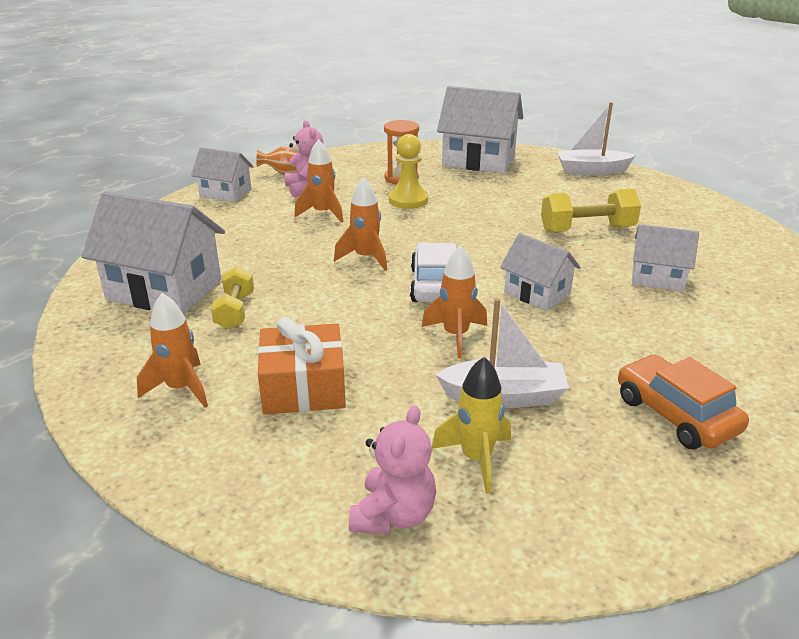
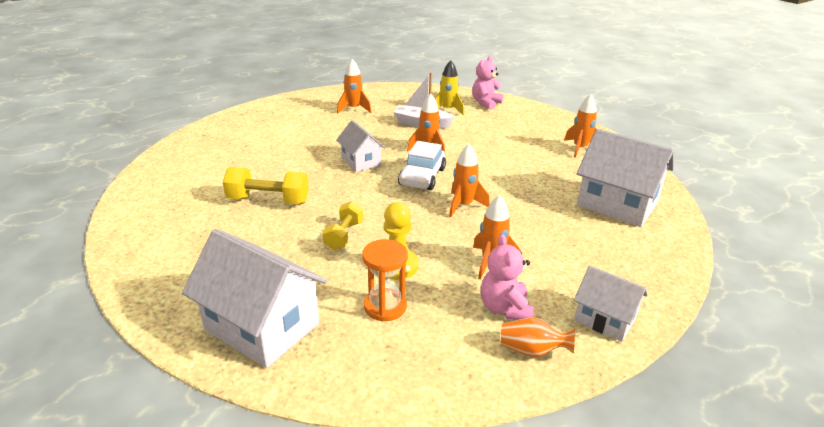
camera: 165 degrees left, 0 degrees up
(235, 311) = (560, 182): yellow dumbbell -> yellow dumbbell (344, 235)
(303, 387) = (517, 140): orange gift -> none
(591, 171) = (156, 275): white boat -> none
(657, 278) = (273, 158): white house -> none
(675, 414) = (354, 109): orange car -> orange rocket

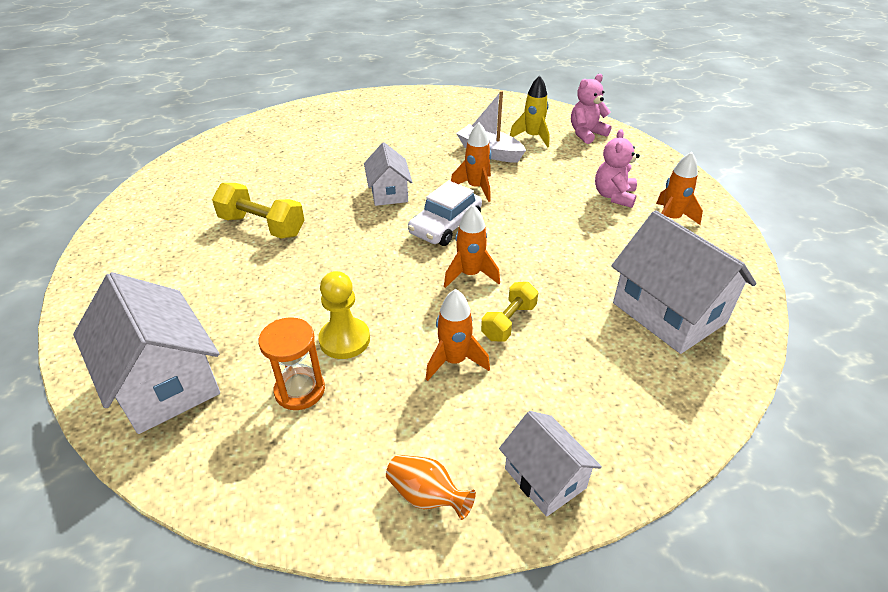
camera: 20 degrees right, 10 degrees up
(344, 235) = (312, 287): yellow dumbbell -> yellow dumbbell (508, 322)
(354, 109) = (423, 120): orange rocket -> none
(505, 308) = (431, 428): pink teddy bear -> pink teddy bear (614, 196)

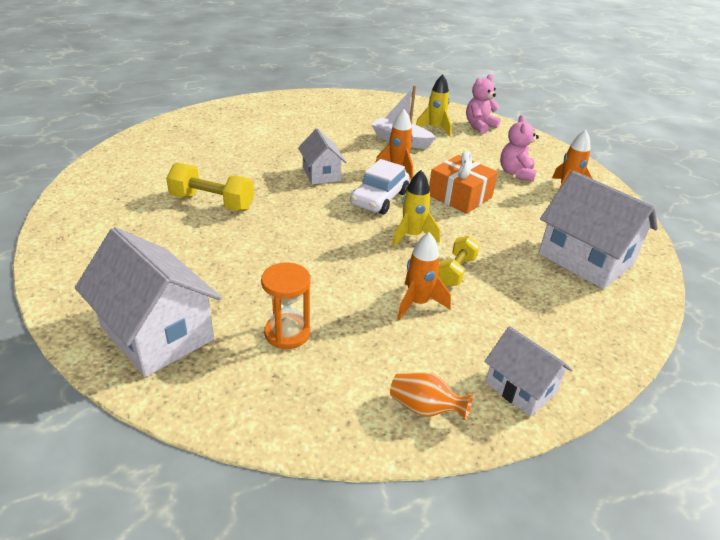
camera: 10 degrees left, 5 degrees down
(344, 340) = (316, 291): yellow pawn -> none
(470, 275) = (412, 236): orange rocket -> yellow rocket
(539, 225) = (460, 196): none -> orange gift

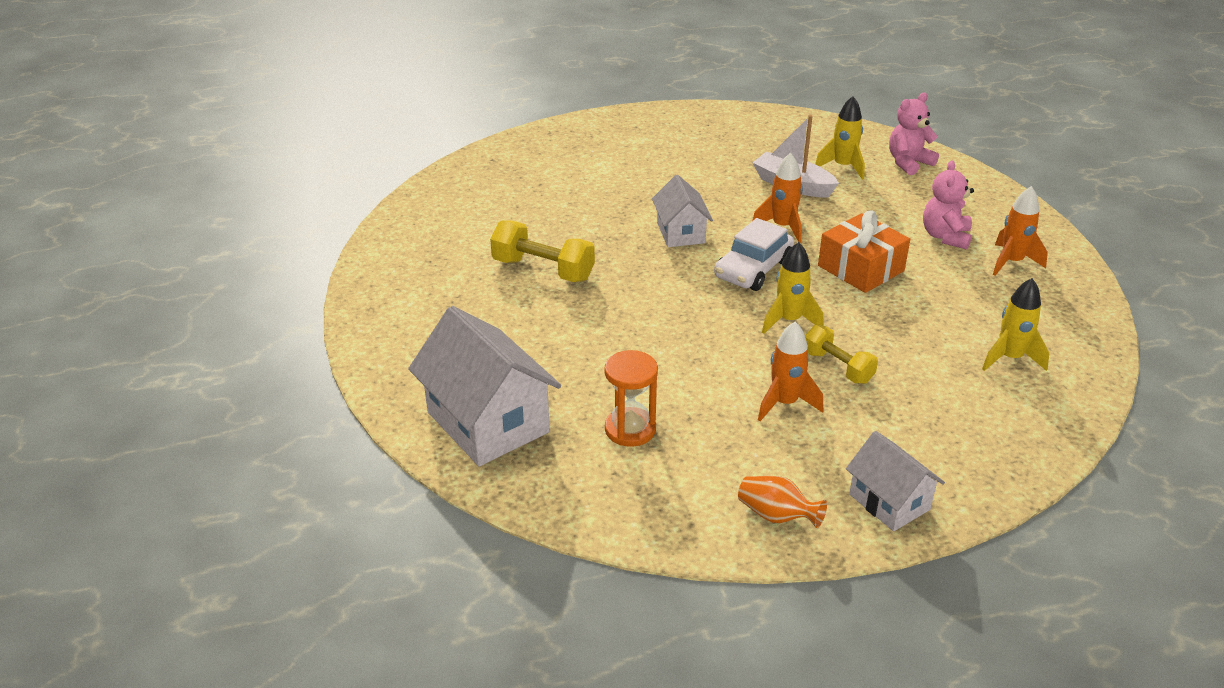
camera: 10 degrees right, 0 degrees up
(456, 271) = (837, 367): yellow dumbbell -> yellow dumbbell turned 75 degrees counterclockwise
(585, 259) = (1010, 358): white house -> yellow rocket

